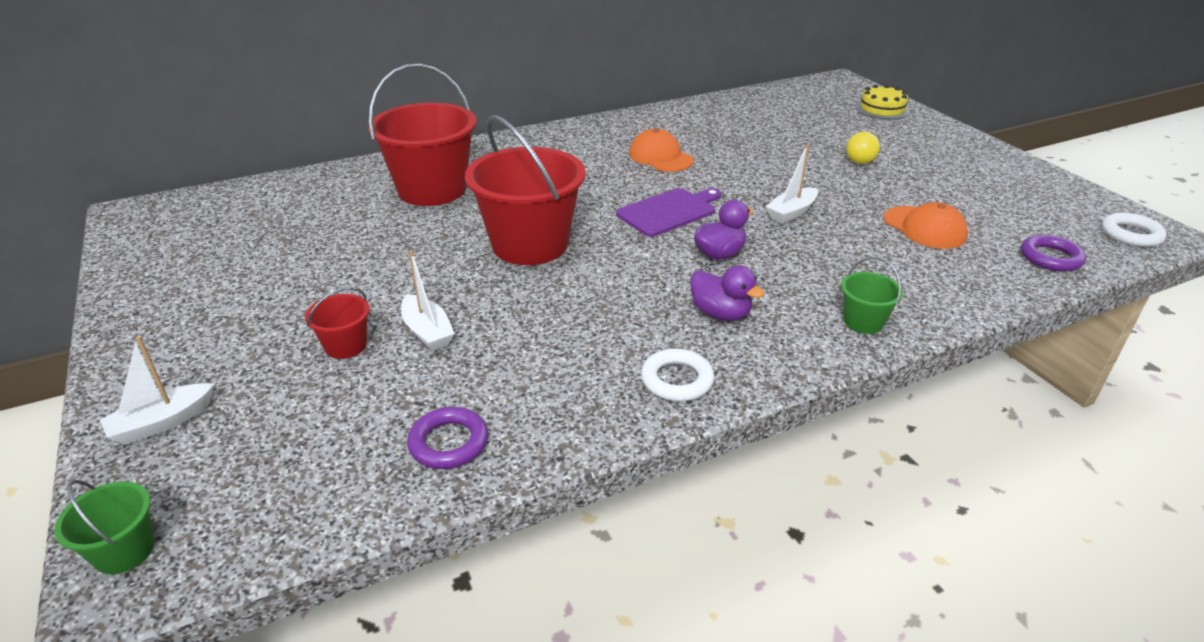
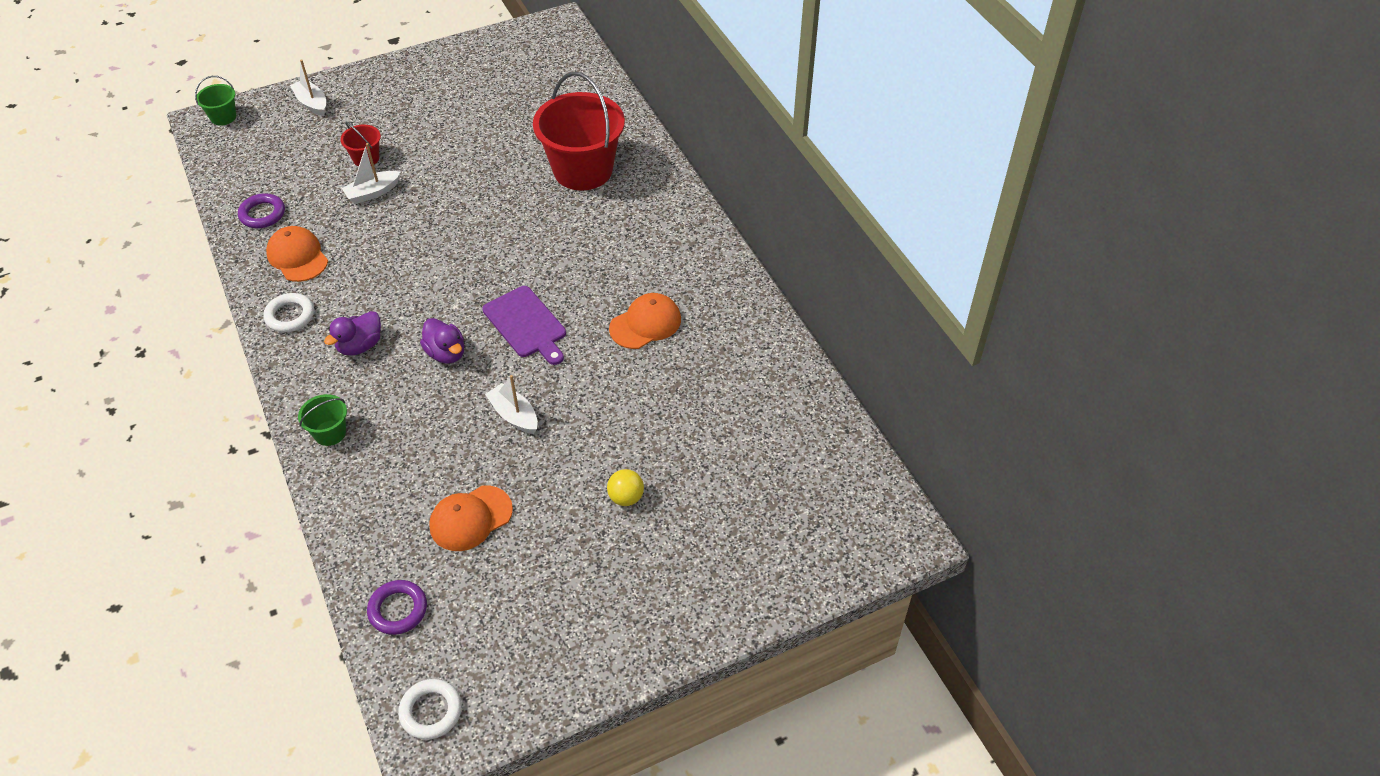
camera: 90 degrees right, 15 degrees up
(530, 244) = (480, 235): red bucket -> none
(555, 388) = (297, 257): none -> orange cap
(882, 109) = (794, 562): yellow cake -> none

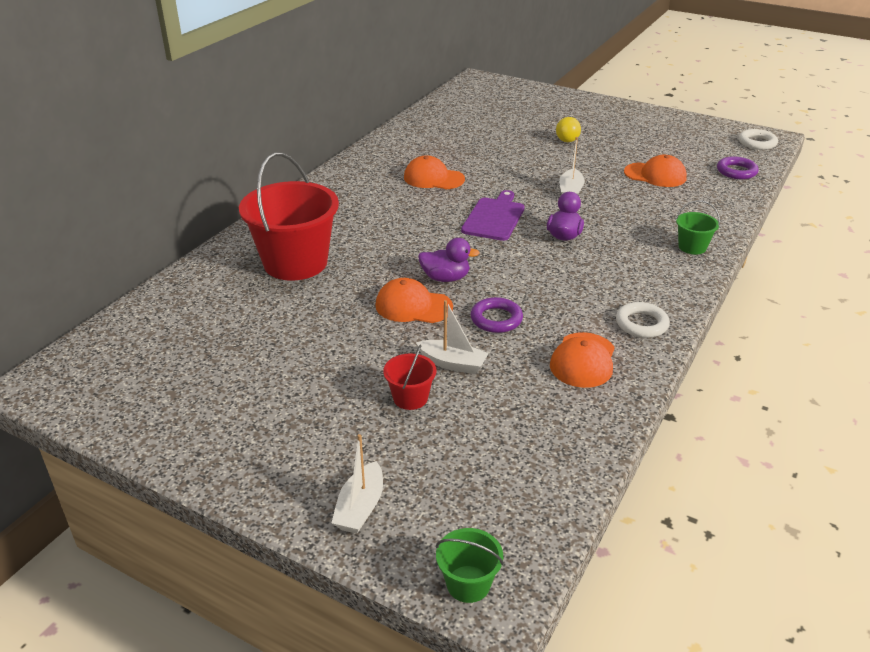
camera: 125 degrees left, 15 degrees down
(262, 214) = (568, 420): purple ring -> purple ring (496, 319)
(360, 346) = (613, 274): purple duck -> purple duck (445, 278)
(455, 205) = (413, 306): none -> orange cap

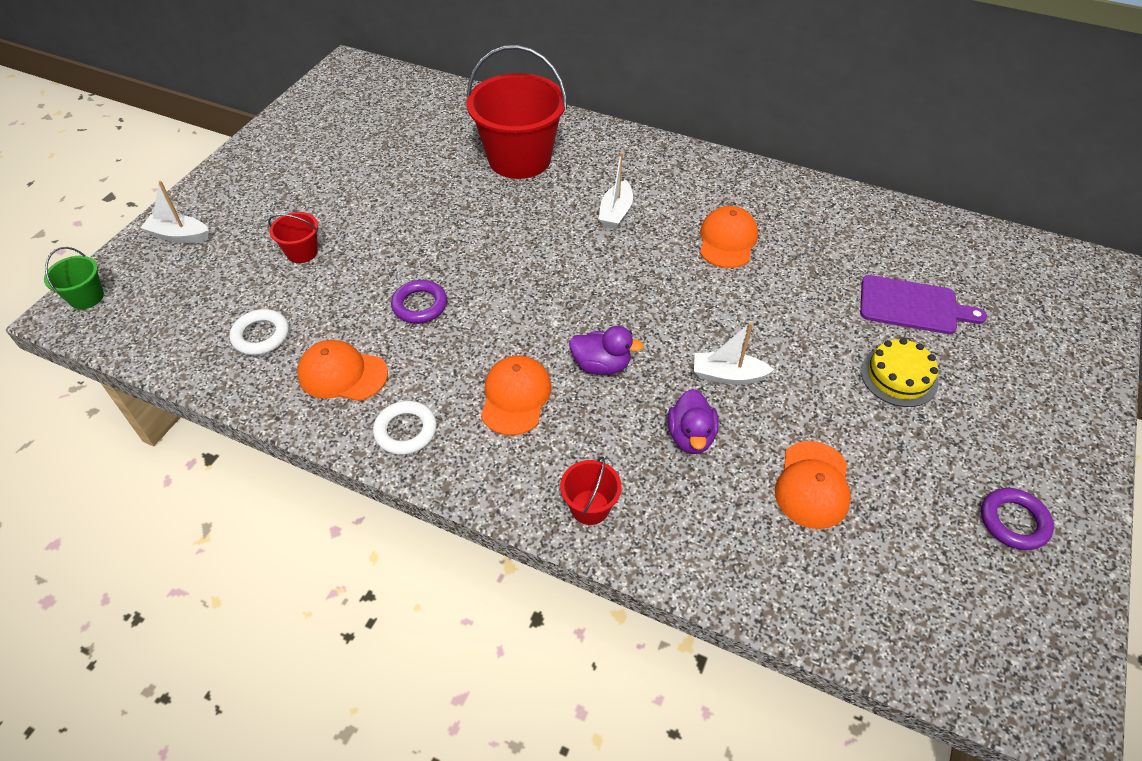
camera: 85 degrees right, 15 degrees up
(413, 306) = (444, 243): orange cap -> orange cap (515, 397)
(445, 278) = (497, 263): purple duck -> purple duck (691, 437)
(452, 363) = (348, 276): white boat -> white boat (615, 212)
(494, 218) = (636, 299): purple cutting board -> purple cutting board (912, 306)
(567, 141) = (898, 376): yellow ball -> yellow cake
(692, 247) = (590, 507): green bucket -> red bucket
(736, 171) = (867, 614): purple ring -> purple ring (1013, 521)
(757, 143) = (1018, 678): white ring -> white ring (261, 335)

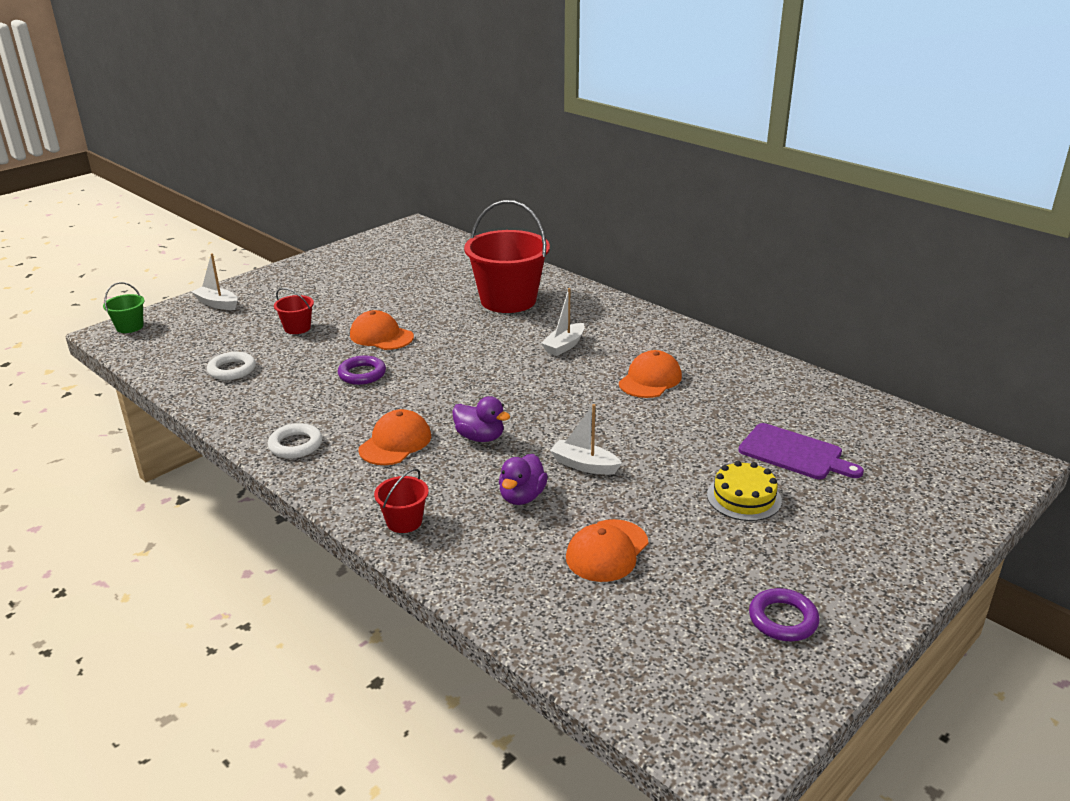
camera: 20 degrees right, 20 degrees down
(342, 374) = (274, 403): orange cap -> orange cap (381, 336)

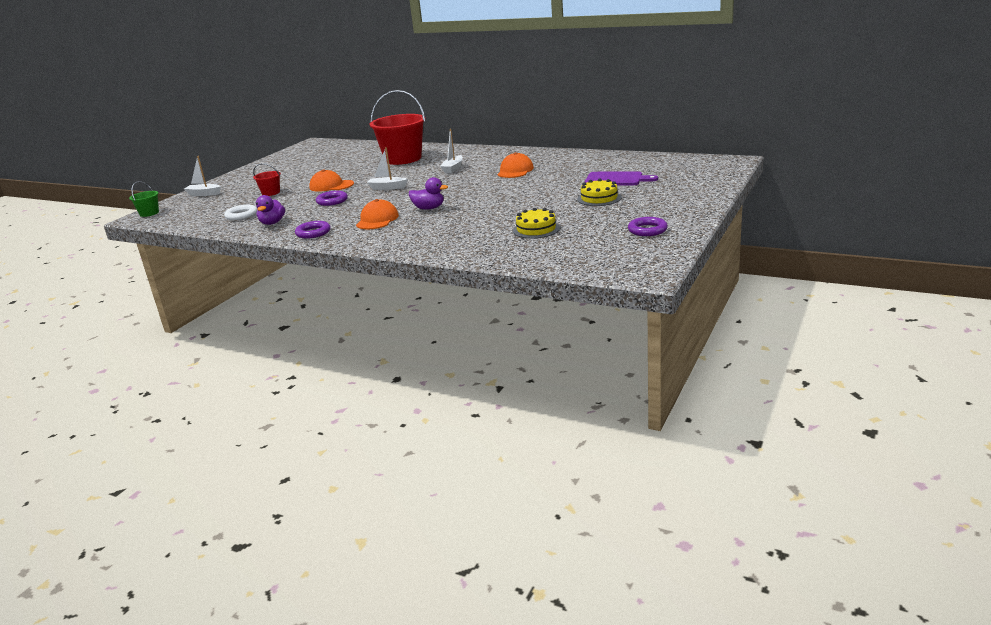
camera: 15 degrees left, 5 degrees down
(295, 445) = (313, 233): white ring -> purple ring
(404, 521) = (408, 244): red bucket -> none
(522, 497) = (472, 222): purple duck -> purple duck (272, 223)
(584, 465) = (500, 205): white boat -> white boat (387, 187)
(607, 551) = (536, 229): orange cap -> yellow cake

